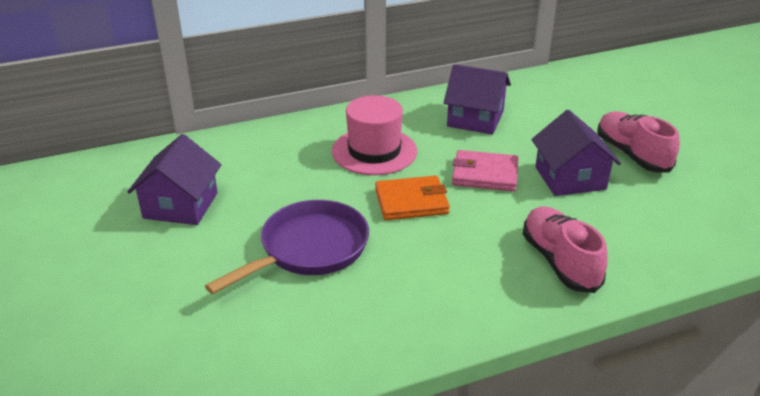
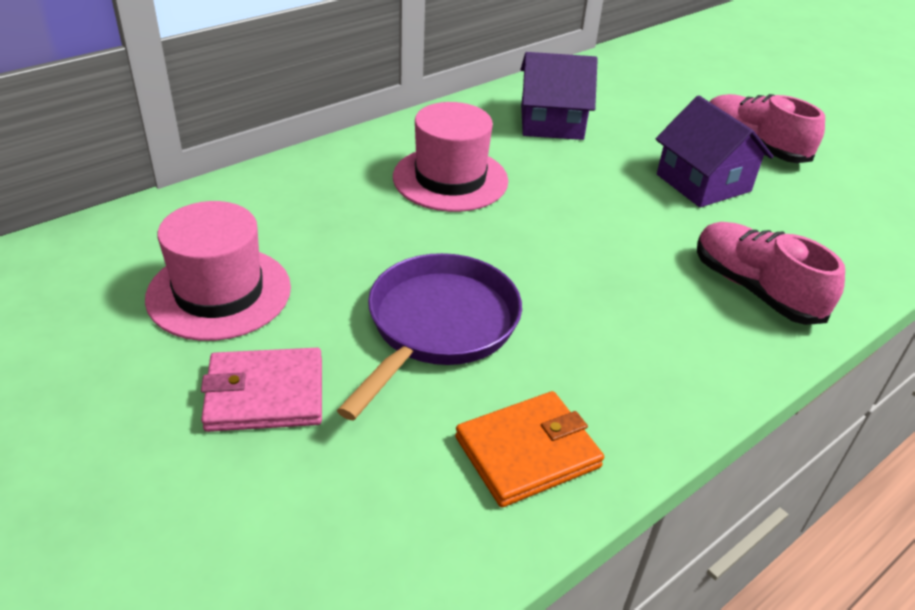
camera: 20 degrees left, 5 degrees up
(180, 205) = (219, 293): purple house -> pink hat
(411, 202) = (535, 239): orange wallet -> orange wallet (527, 452)
(485, 174) = (603, 191): pink wallet -> pink wallet (265, 394)

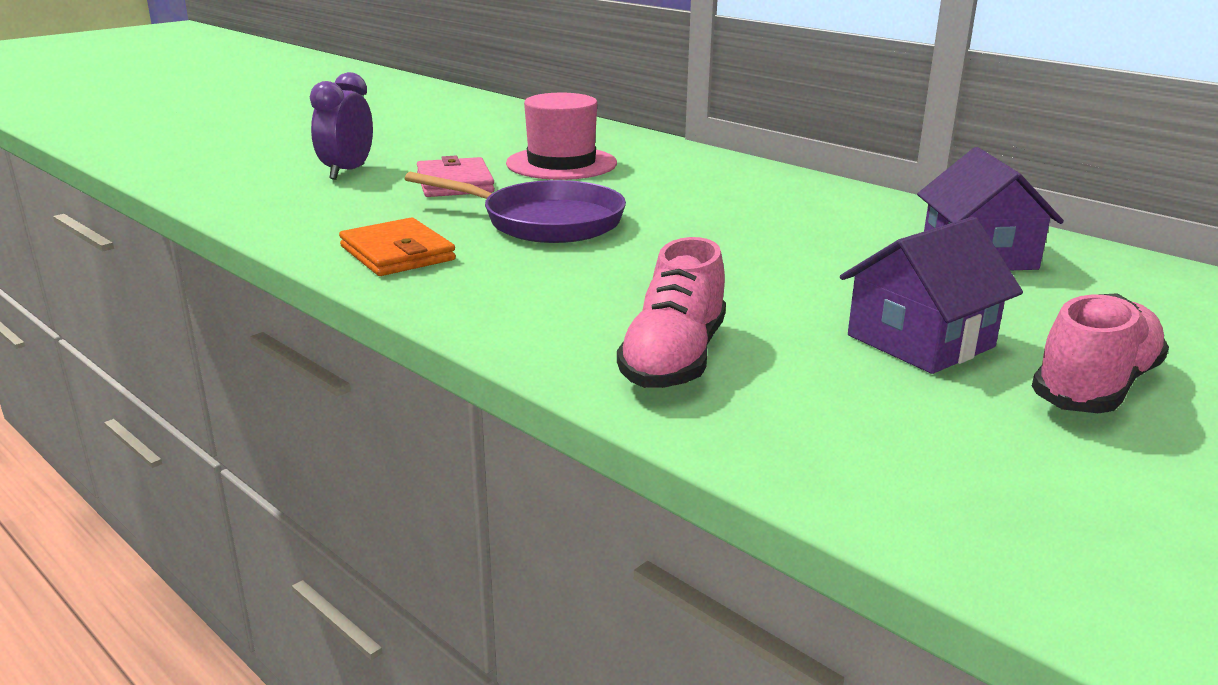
camera: 85 degrees right, 15 degrees down
(155, 520) = (347, 172): none -> purple clock
(450, 179) = (788, 216): pink hat -> none
(754, 289) = (674, 359): pink shoe -> pink shoe turned 150 degrees clockwise

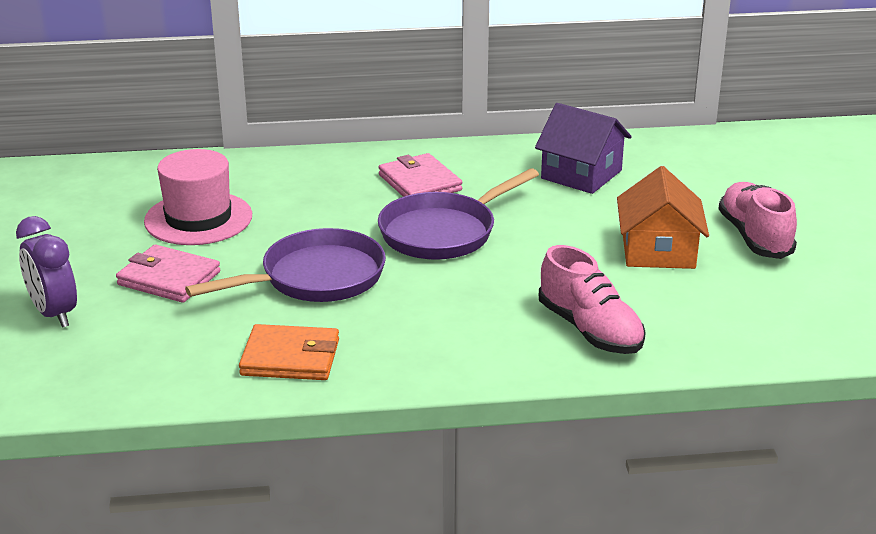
camera: 50 degrees left, 5 degrees up
(723, 238) = (443, 232): none -> purple pan
(789, 204) = (420, 183): none -> pink wallet
(920, 341) = (658, 251): purple house -> orange house

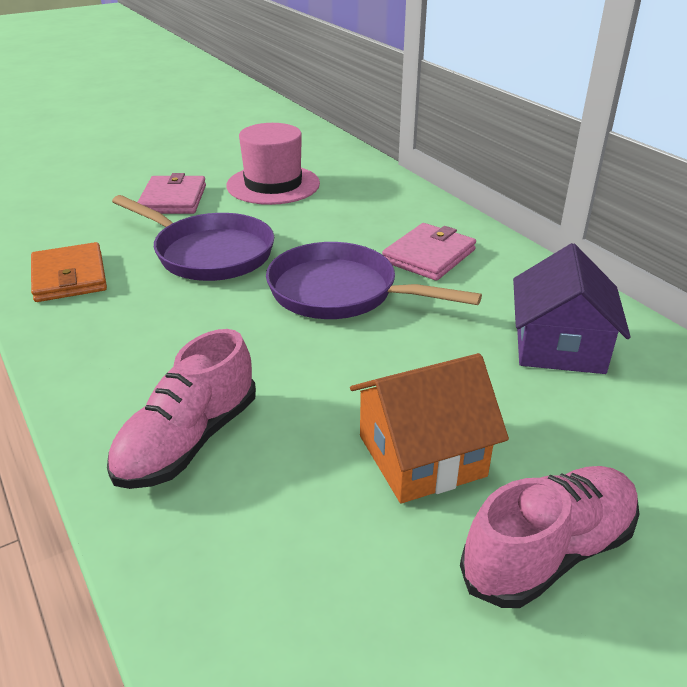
camera: 65 degrees right, 5 degrees up
(54, 314) = (103, 178): purple clock -> none

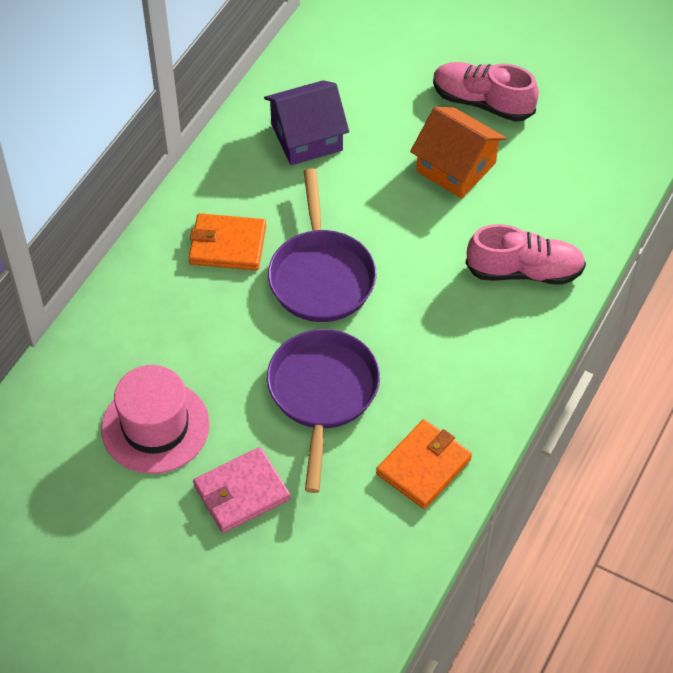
camera: 120 degrees left, 20 degrees up
(429, 256) = (227, 245): pink wallet -> orange wallet

